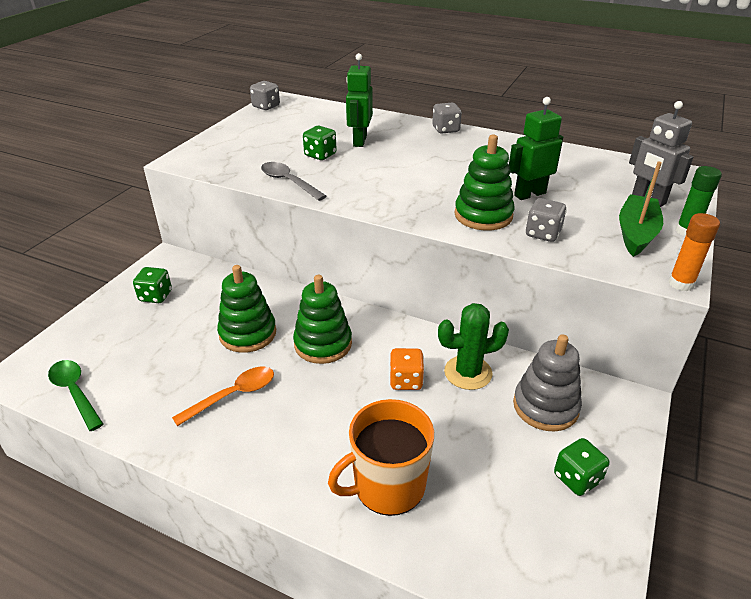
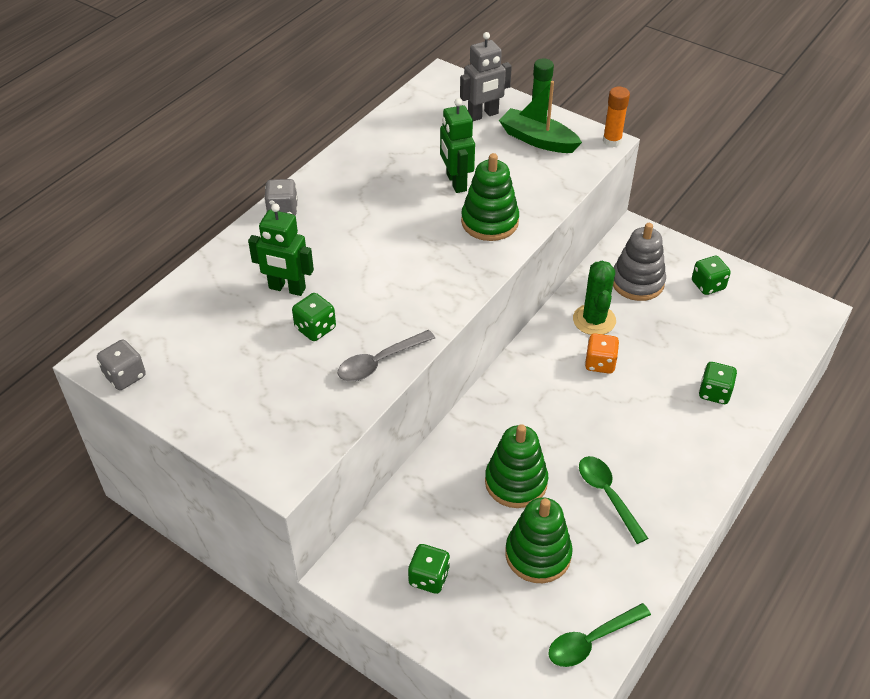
camera: 80 degrees left, 10 degrees up
(233, 395) = (608, 495): orange spoon -> green spoon
(323, 344) = (541, 419): green stacking toy -> green stacking toy (538, 554)
(388, 486) = (714, 393): orange mug -> green dice
(542, 234) = (529, 192): grey dice -> none

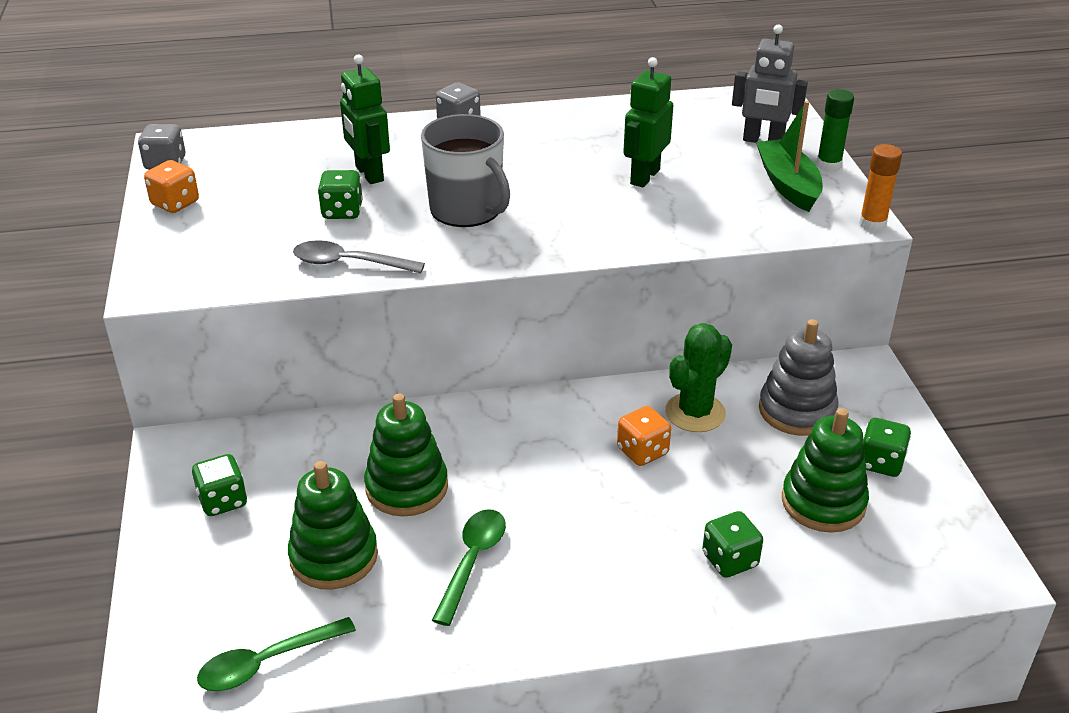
camera: 45 degrees right, 10 degrees down
(189, 401) = (175, 203): none -> orange dice
(390, 274) = (467, 210): none -> grey mug
(489, 222) = (624, 221): green stacking toy -> green stacking toy (823, 502)
(592, 640) = (267, 662): green spoon -> green spoon turned 45 degrees counterclockwise

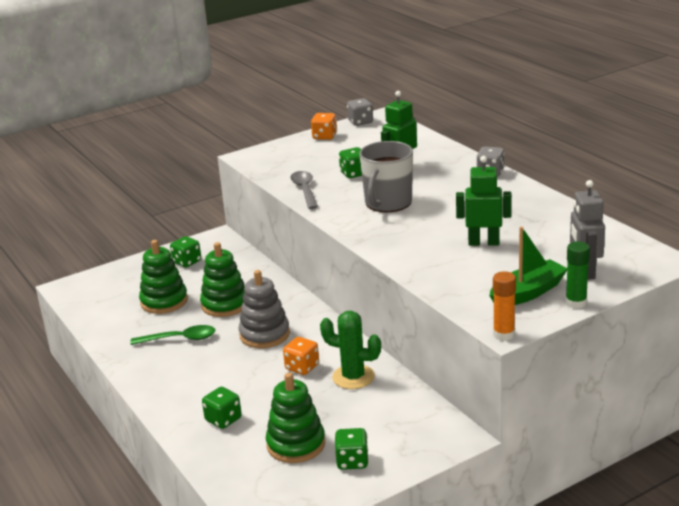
camera: 70 degrees right, 10 degrees down
(267, 662) = (90, 308): green spoon -> none
(797, 410) = (385, 416): grey stacking toy -> grey stacking toy (264, 334)

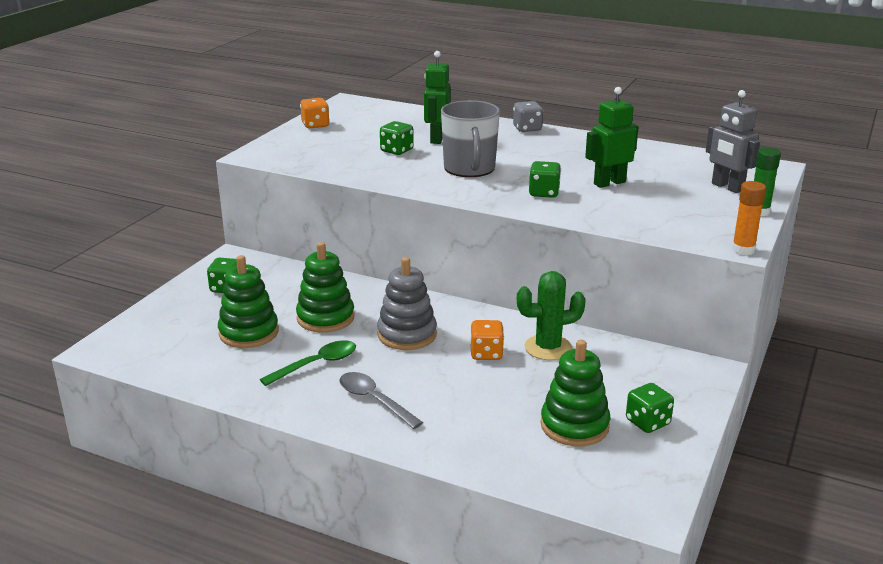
camera: 35 degrees left, 0 degrees up
(223, 420) = (469, 427): green dice -> green dice (544, 193)
(305, 190) = (367, 173): grey spoon -> grey spoon (374, 400)
(360, 122) = (335, 108): grey dice -> none
(527, 293) = (709, 213): green boat -> none

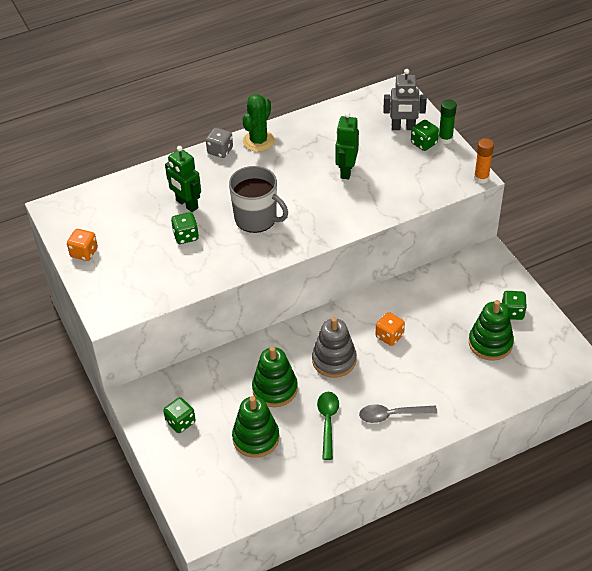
camera: 50 degrees left, 20 degrees up
(544, 193) = (330, 208): green dice -> green dice (424, 143)
(548, 348) = (408, 305): green cactus -> green cactus (258, 141)

